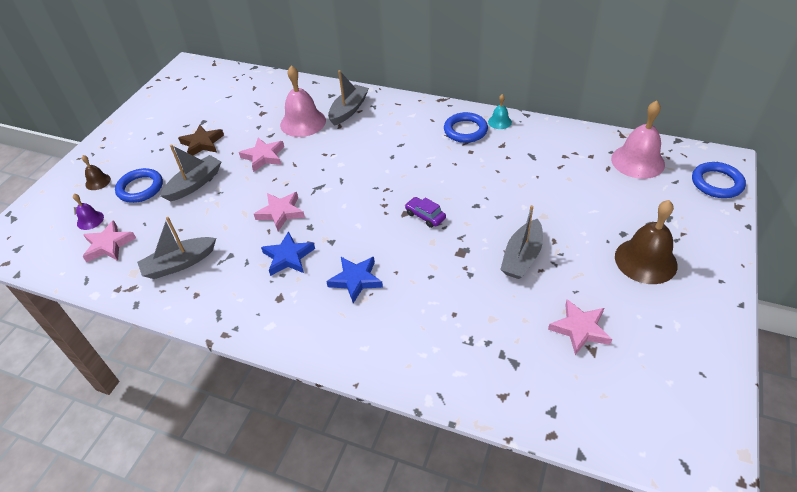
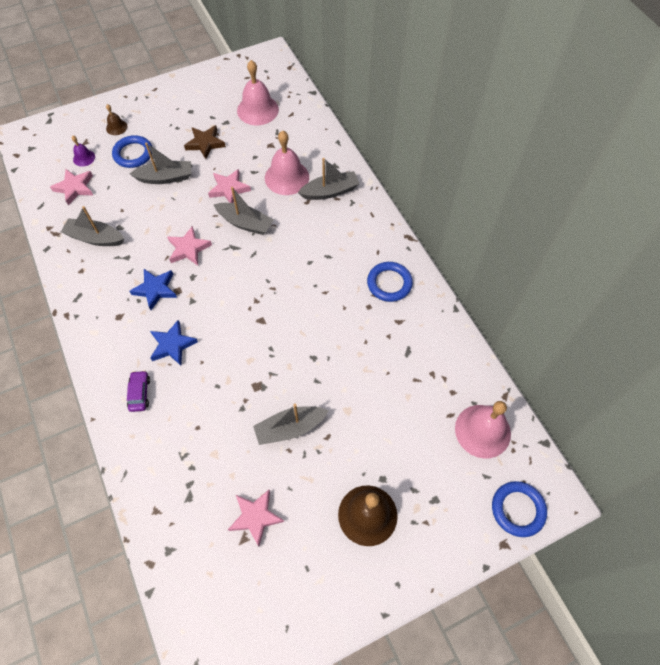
camera: 40 degrees right, 15 degrees up
(221, 100) = (257, 110): none -> pink bell
(307, 167) = (245, 223): none -> grey boat
(425, 216) = (270, 335): purple car -> purple car (140, 393)
(499, 122) = (425, 297): turquoise bell -> none

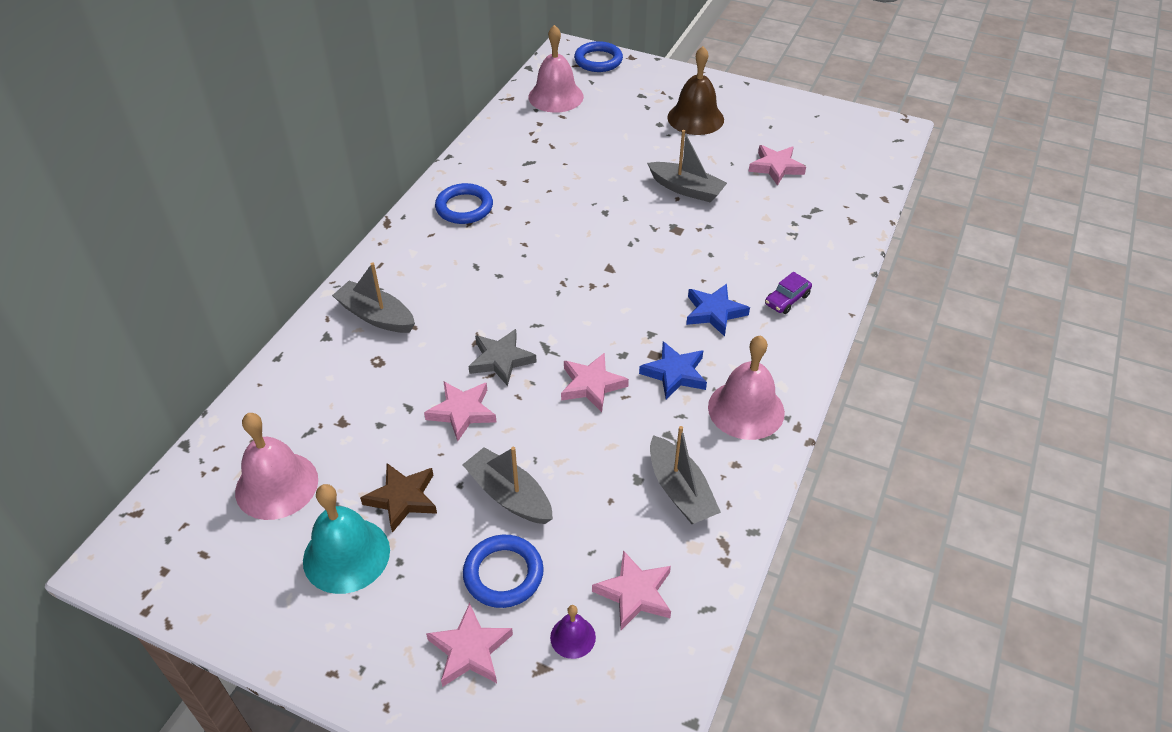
camera: 130 degrees left, 15 degrees down
(116, 127) = (470, 650): brown bell -> pink star
(198, 114) = (346, 555): none -> turquoise bell
(245, 223) = (501, 360): grey boat -> grey star
(287, 177) = (388, 368): pink bell -> pink bell (746, 409)

